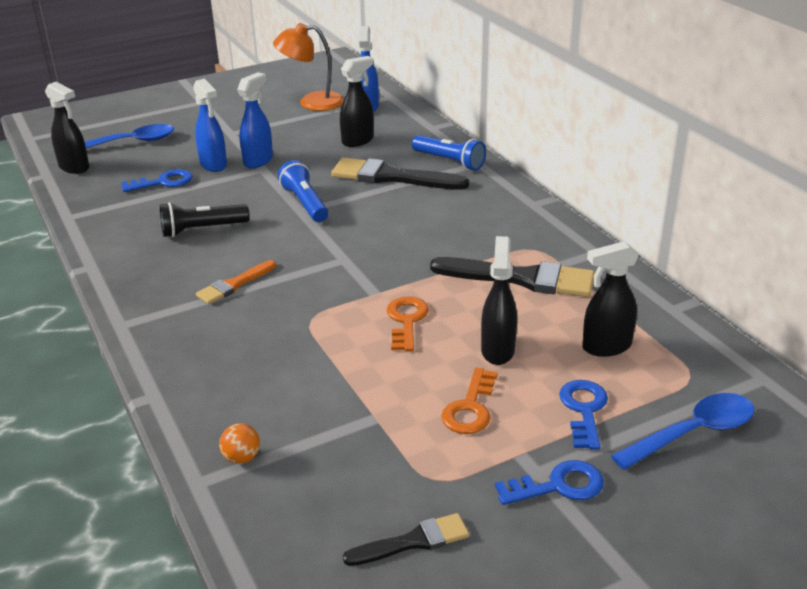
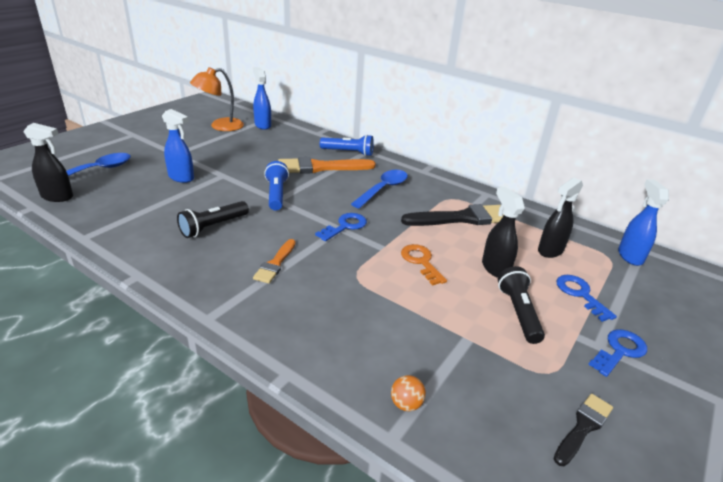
camera: 30 degrees left, 0 degrees up
(163, 182) = (149, 196): blue key -> blue key (345, 226)
(258, 161) = (215, 170): blue spray bottle -> blue spray bottle (630, 256)
(305, 203) = (276, 194): blue flashlight -> blue flashlight turned 45 degrees clockwise
(358, 141) = (276, 147): black spray bottle -> none
(392, 177) = (320, 167): black brush -> orange brush
(470, 408) = (518, 312): orange key -> black flashlight
(693, 433) = (646, 292): blue spoon -> blue spoon (383, 189)

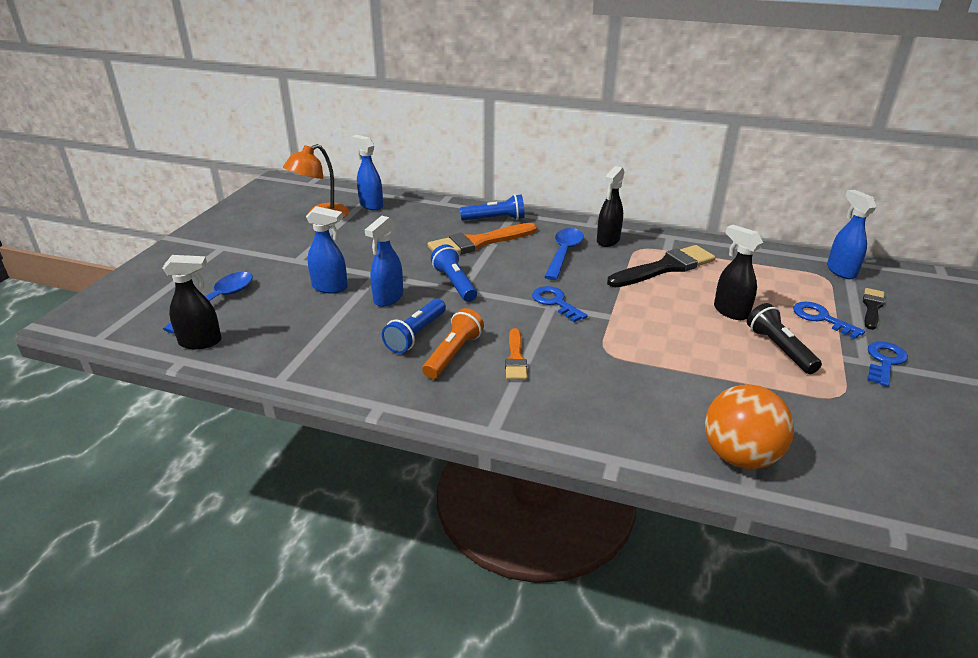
camera: 15 degrees left, 0 degrees up
(213, 227) = (416, 335): black flashlight -> blue flashlight
(216, 194) = (388, 298): none -> blue spray bottle
(228, 248) = (453, 354): none -> orange flashlight
(345, 226) = (555, 302): blue key -> blue key turned 60 degrees counterclockwise
(406, 404) = (739, 456): orange ball -> orange ball, size x2.37
(421, 262) = (658, 322): orange key -> none
(550, 250) = (768, 282): black spray bottle -> black spray bottle (608, 241)
(583, 427) = (895, 434): black brush -> black brush (872, 307)

